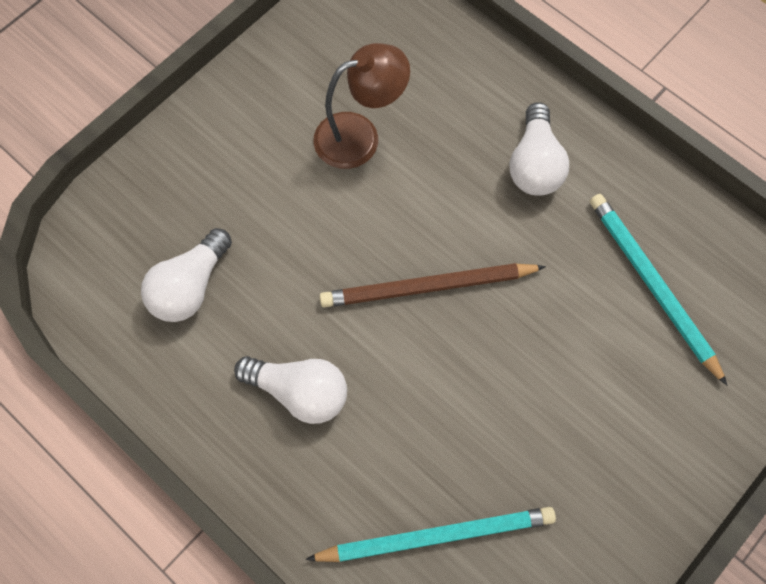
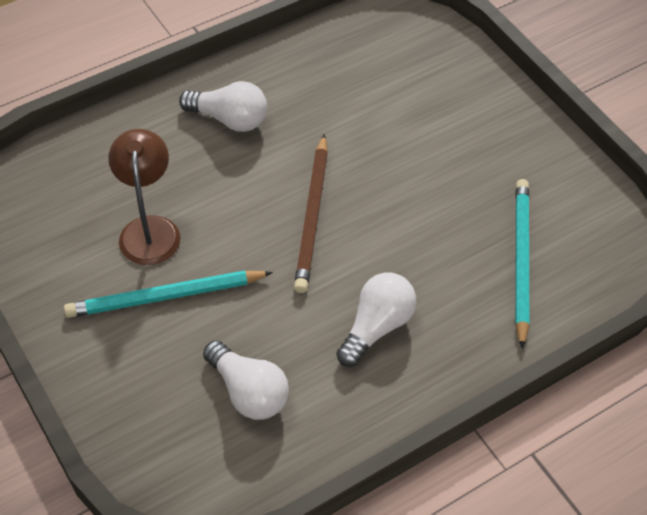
camera: 75 degrees left, 15 degrees down
(652, 286) = (360, 79): turquoise pencil -> turquoise pencil (165, 297)

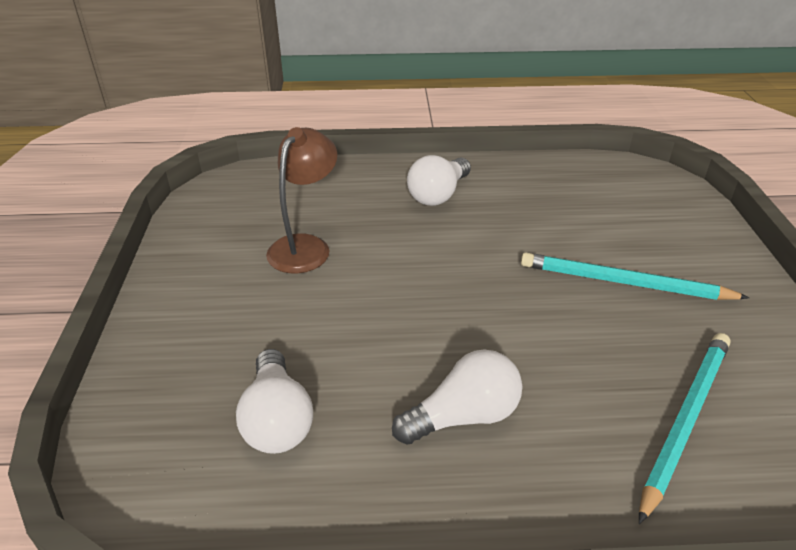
camera: 30 degrees right, 15 degrees down
(165, 297) = (273, 301): turquoise pencil -> turquoise pencil (624, 282)
(229, 119) = (438, 194): white light bulb -> white light bulb turned 75 degrees clockwise
(312, 216) = (463, 289): brown pencil -> none

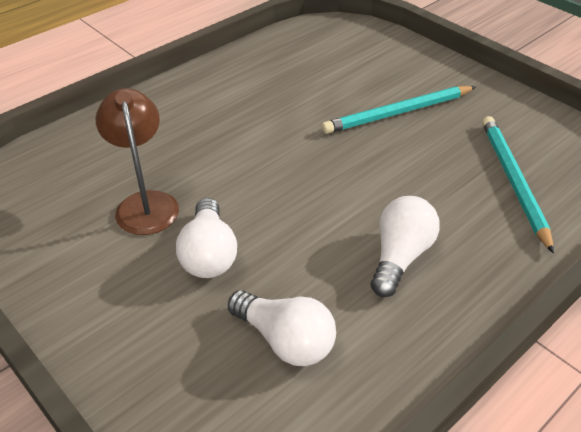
camera: 40 degrees left, 5 degrees up
(438, 194) = (205, 108): white light bulb -> white light bulb (209, 254)

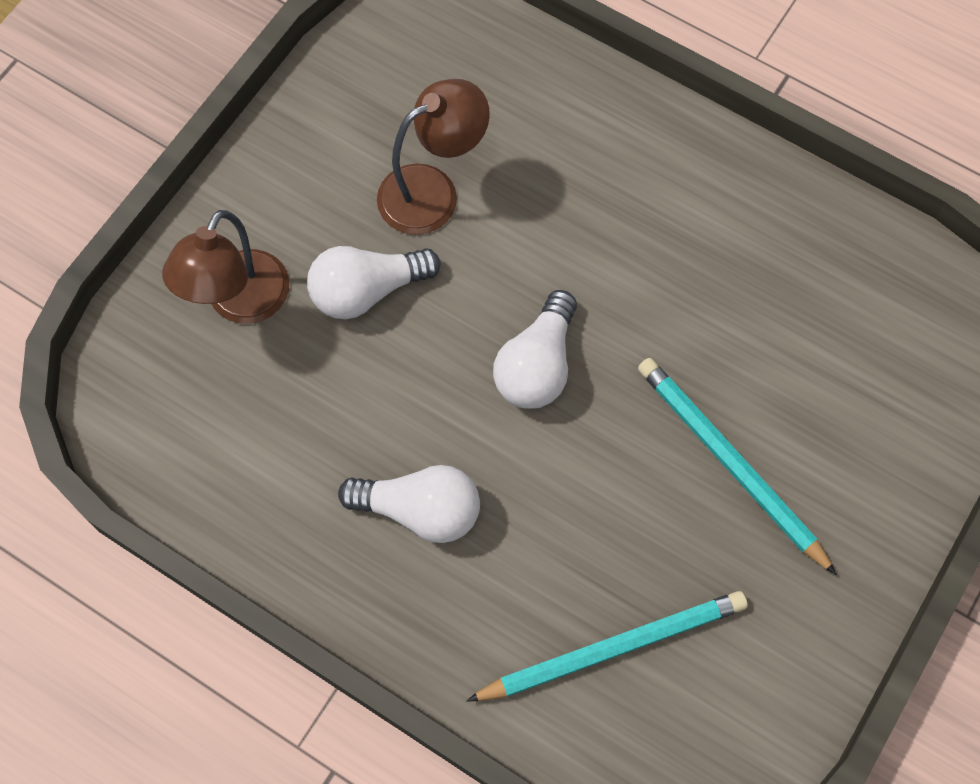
camera: 75 degrees right, 25 degrees up
(180, 340) = (240, 303): none -> brown lamp
(285, 340) = (262, 407): white light bulb -> white light bulb (537, 365)

